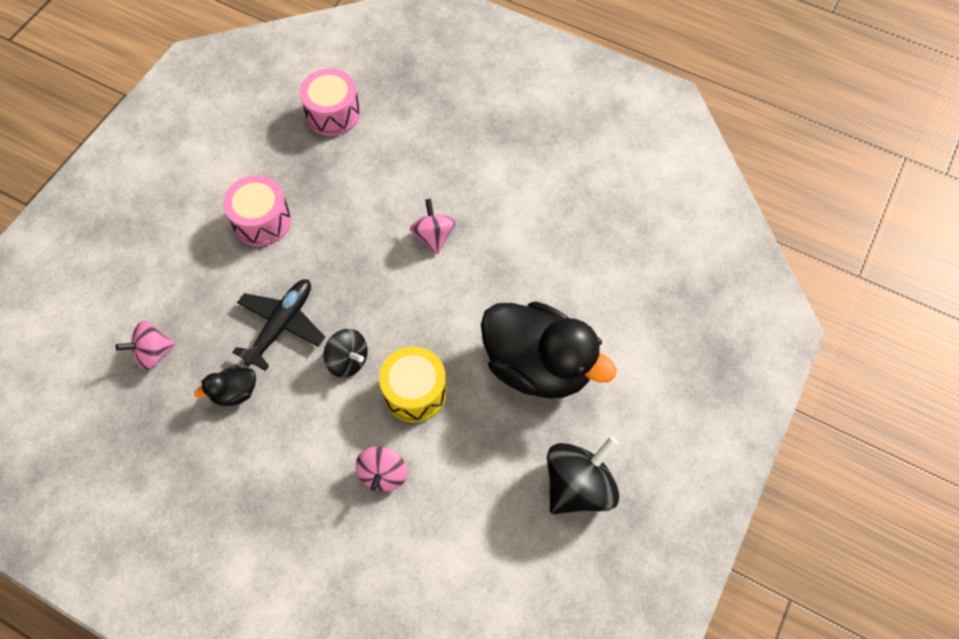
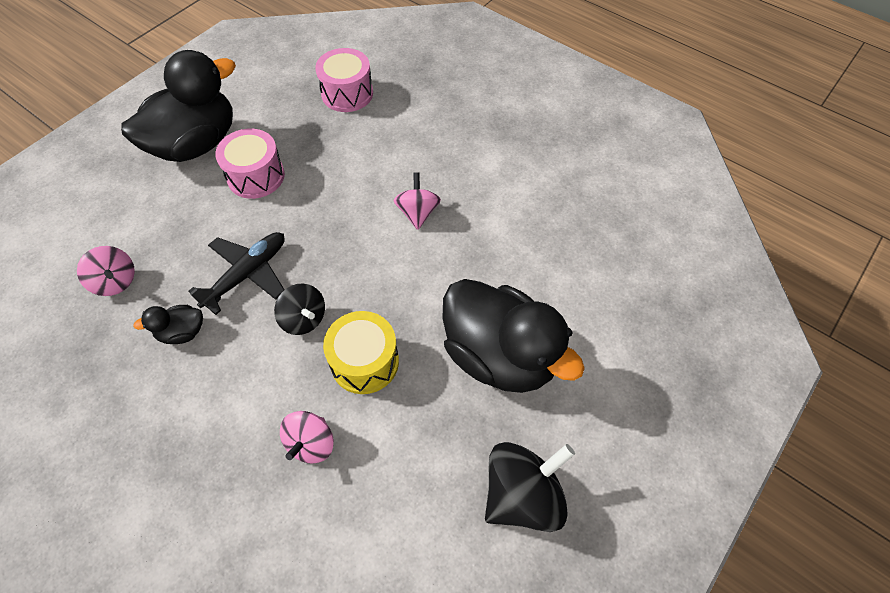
camera: 10 degrees right, 5 degrees down
(153, 353) = (115, 281): pink spinning top -> pink spinning top turned 120 degrees counterclockwise
(189, 194) = (196, 144): none -> black duck

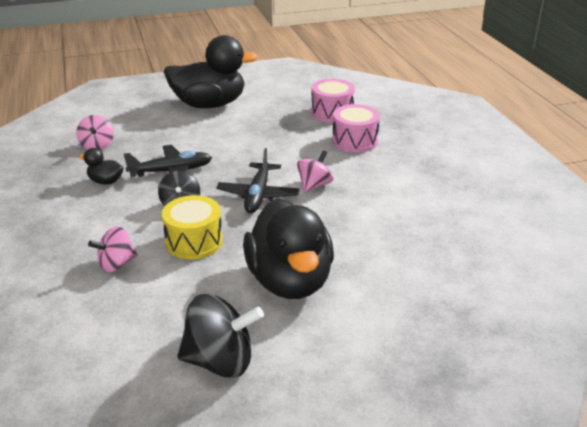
camera: 35 degrees right, 25 degrees down
(256, 176) = (228, 130): pink drum -> pink drum (354, 141)
(373, 258) = (258, 195): none -> black plane

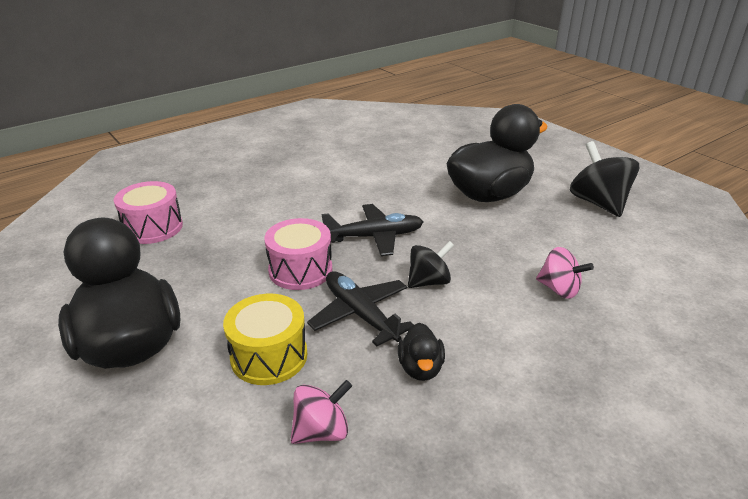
camera: 110 degrees left, 0 degrees up
(194, 241) = (482, 253): yellow drum -> yellow drum (269, 356)
(314, 185) = (336, 209): pink spinning top -> none
(354, 141) = (229, 202): pink drum -> pink drum (300, 270)

